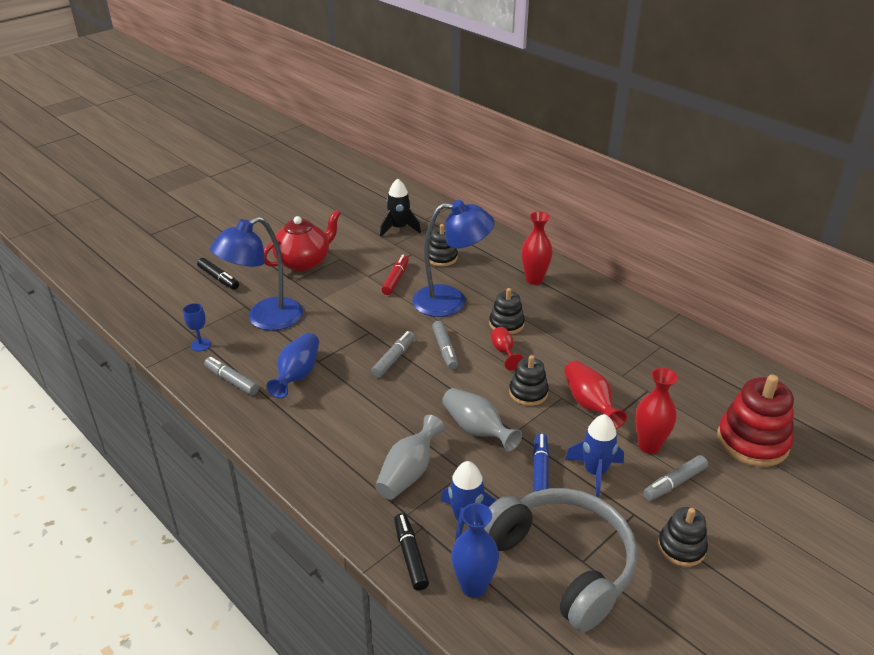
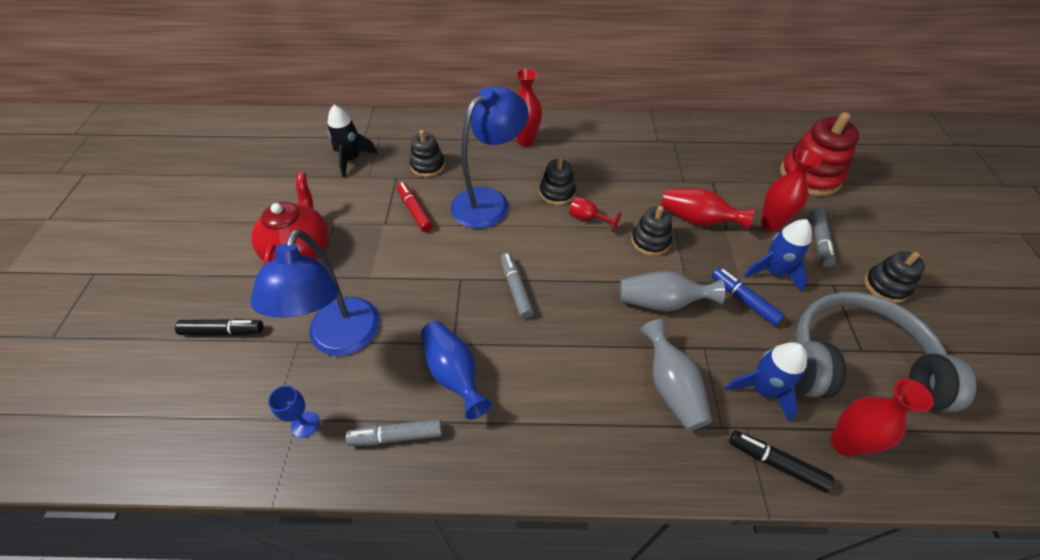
camera: 45 degrees left, 15 degrees up
(445, 349) = (543, 249): grey marker -> none
(473, 587) = (844, 443): blue vase -> red vase

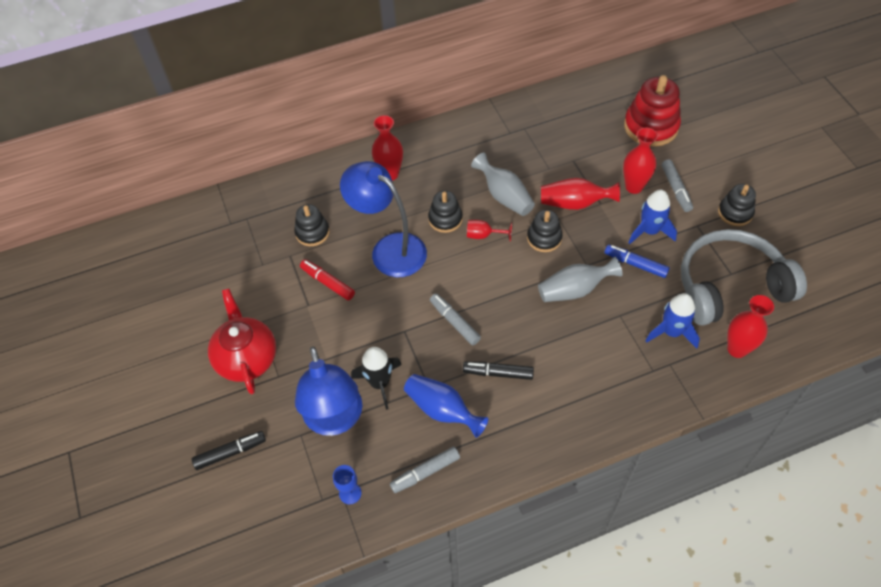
camera: 20 degrees left, 5 degrees up
(352, 159) = (234, 251): black rocket -> black rocket (379, 383)
(489, 201) = (389, 249): blue lamp -> blue lamp turned 75 degrees counterclockwise
(671, 387) = (607, 355): grey vase -> grey vase (504, 196)
(776, 463) = (697, 381): black marker -> black marker (498, 373)

